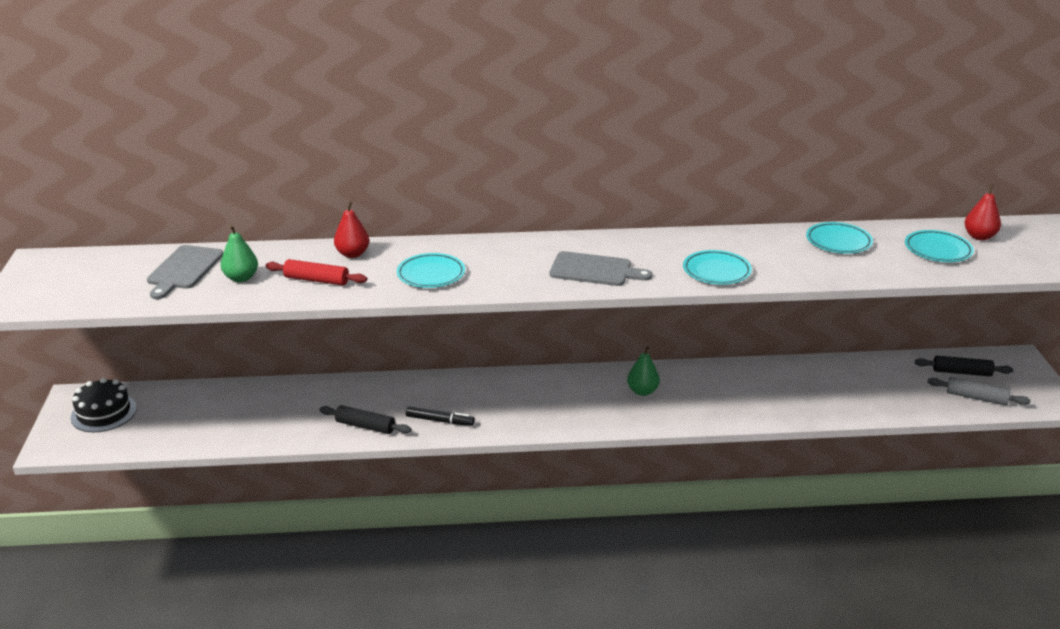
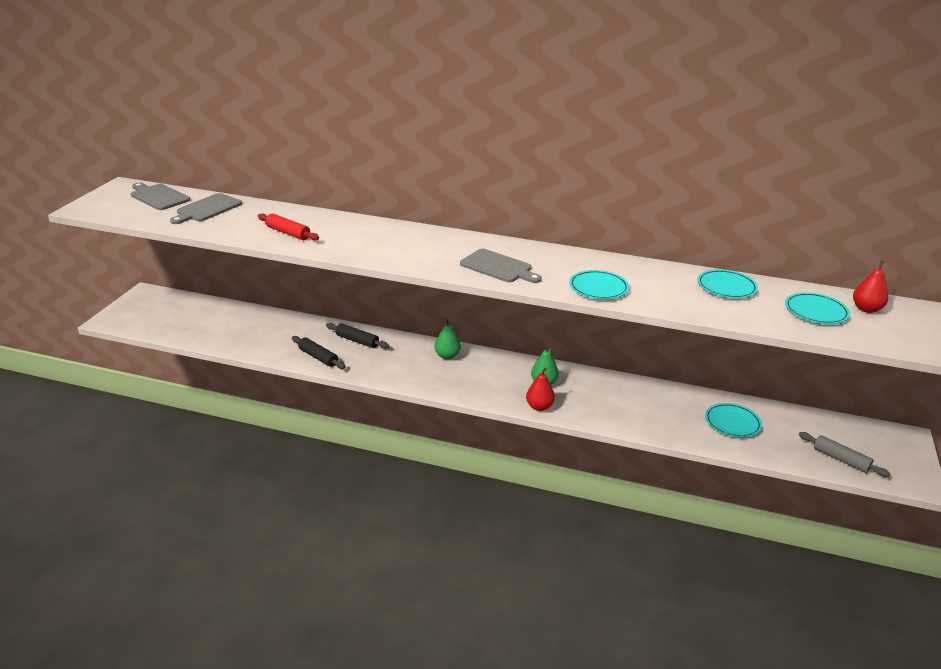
camera: 20 degrees right, 0 degrees up
(102, 266) = (158, 197): none -> grey cutting board
(104, 413) = (156, 307): black cake -> none
(241, 278) = (239, 221): green pear -> green pear (447, 356)
(352, 254) = (328, 221): red pear -> red pear (539, 407)
(431, 274) = (372, 245): turquoise plate -> turquoise plate (732, 423)
(440, 421) = (373, 366): black marker -> none
(961, 372) = (840, 435): black rolling pin -> black rolling pin (357, 341)

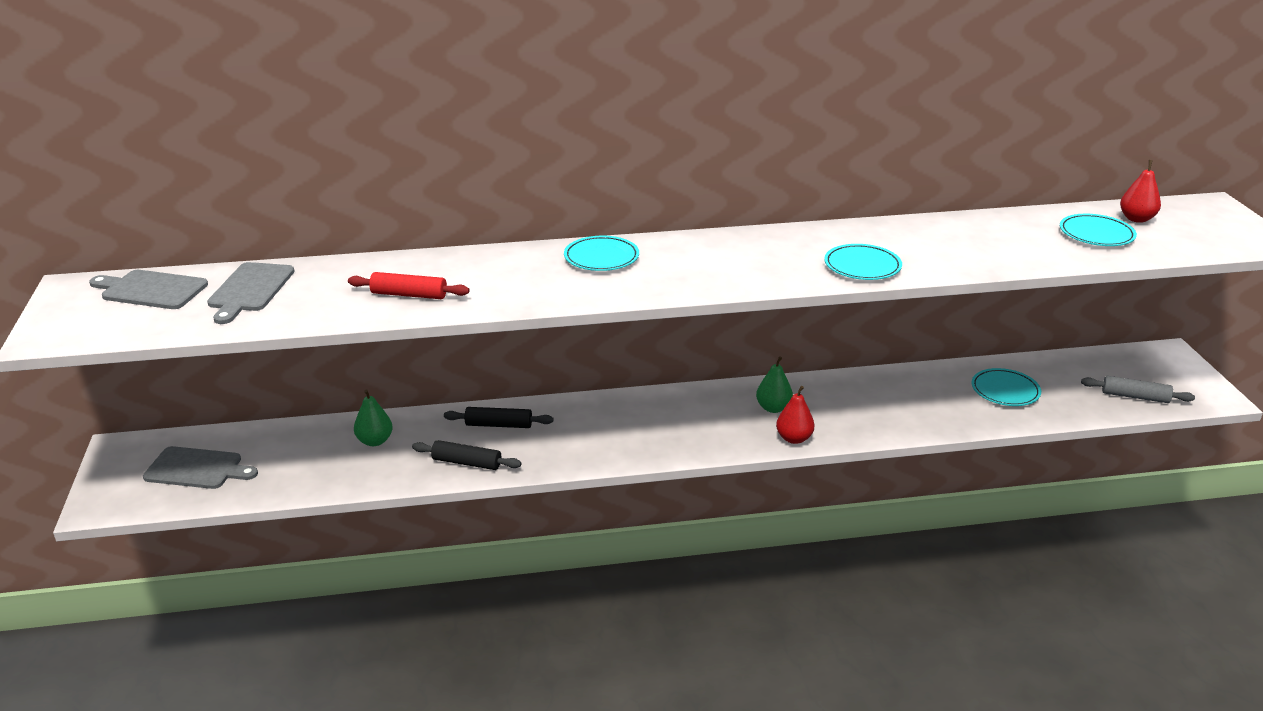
camera: 25 degrees left, 0 degrees up
(447, 356) = (631, 410): green pear -> green pear (375, 441)
(498, 267) = (726, 271): grey cutting board -> grey cutting board (197, 469)
(726, 287) = (987, 230): turquoise plate -> turquoise plate (601, 257)

